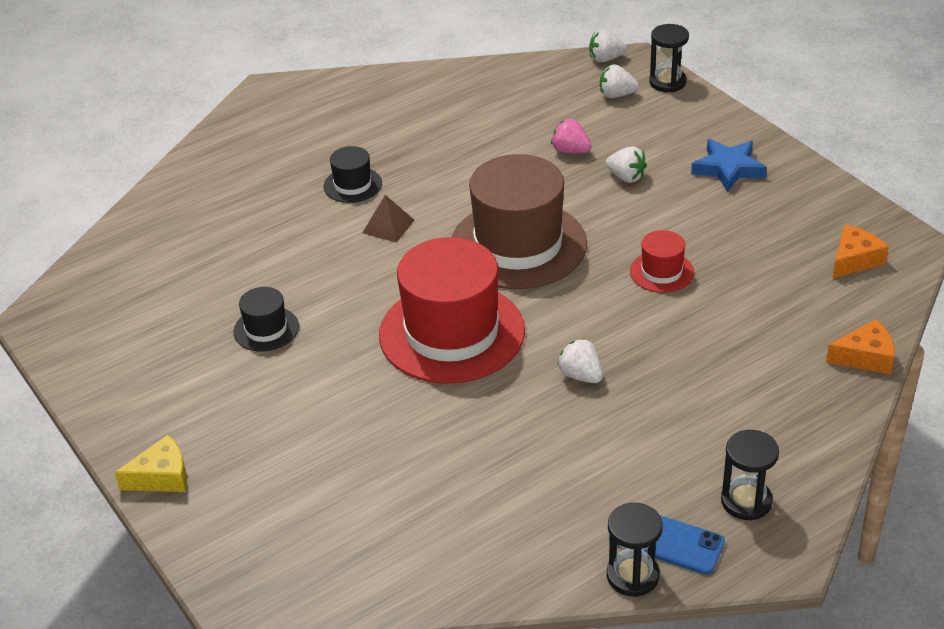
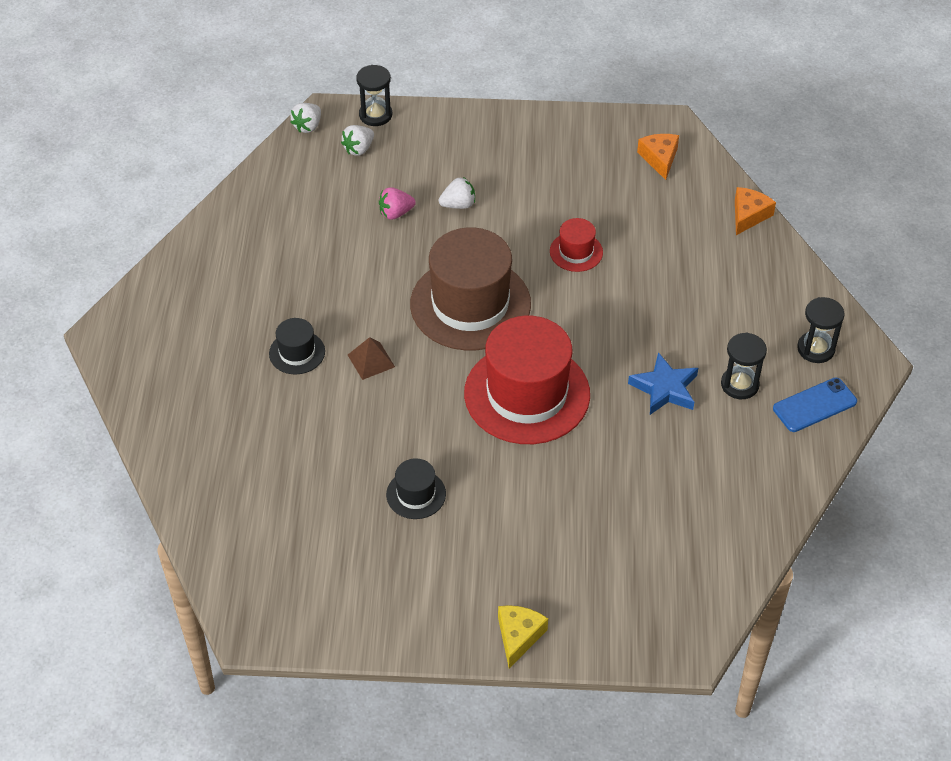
camera: 55 degrees left, 10 degrees up
(581, 375) = (635, 354): white strawberry -> none
(632, 576) = (828, 438): black hourglass -> black hourglass (739, 384)
(728, 169) = (507, 151): blue star -> blue star (665, 388)

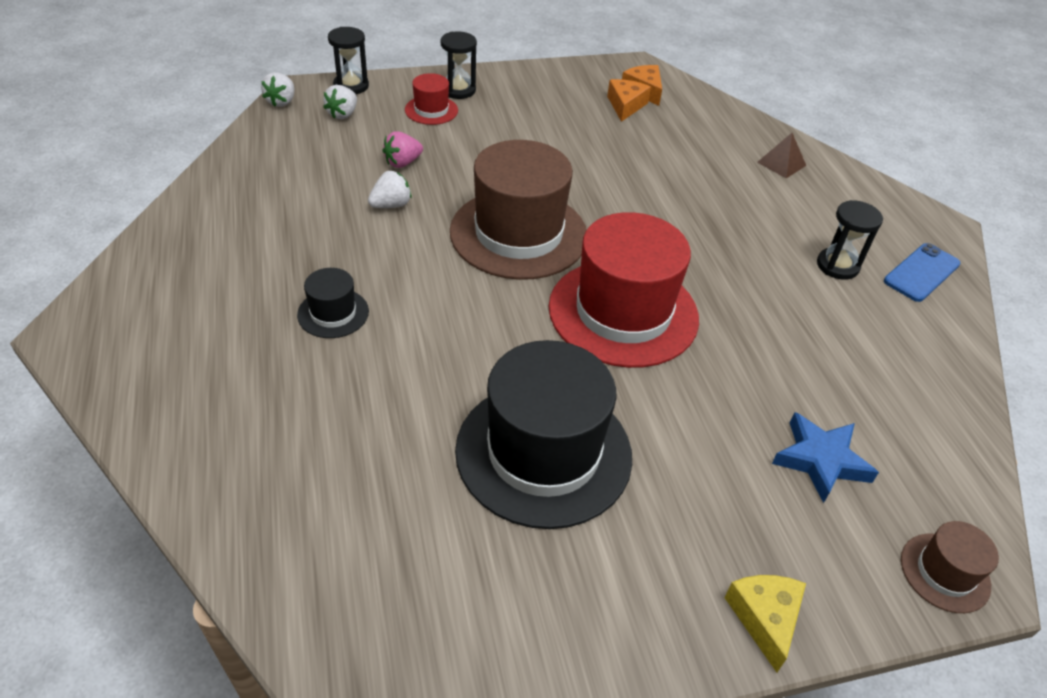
camera: 20 degrees left, 5 degrees down
(371, 361) = (427, 307): brown pyramid -> brown pyramid (781, 163)
(416, 494) = (543, 452): black hat -> black hat, size x2.21
(458, 205) = (466, 148): white strawberry -> white strawberry (391, 205)
(576, 252) = (606, 172): red hat -> red hat (431, 110)
(665, 388) = (766, 282): blue star -> blue star (821, 460)
(665, 638) = (945, 572): none -> brown hat
(748, 215) = (750, 123): orange cheese -> orange cheese (625, 105)
(815, 349) = (886, 222): black hourglass -> black hourglass (458, 90)

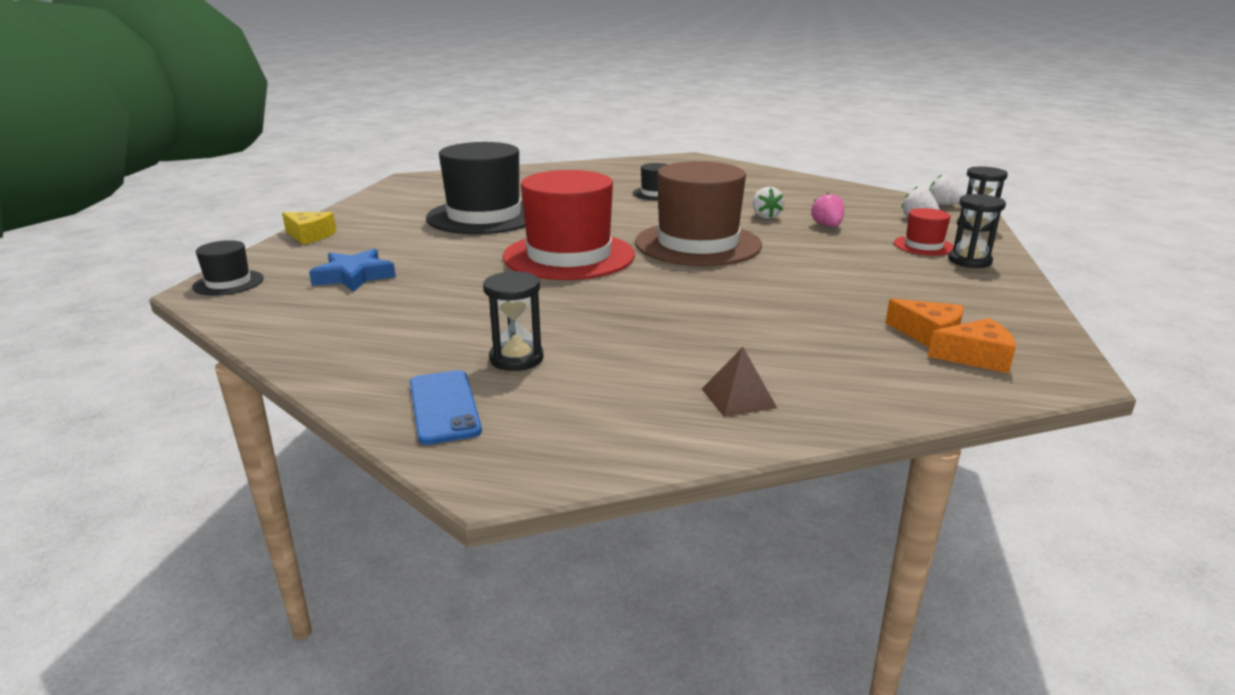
camera: 120 degrees right, 20 degrees down
(945, 572) = (228, 283): brown hat -> black hat

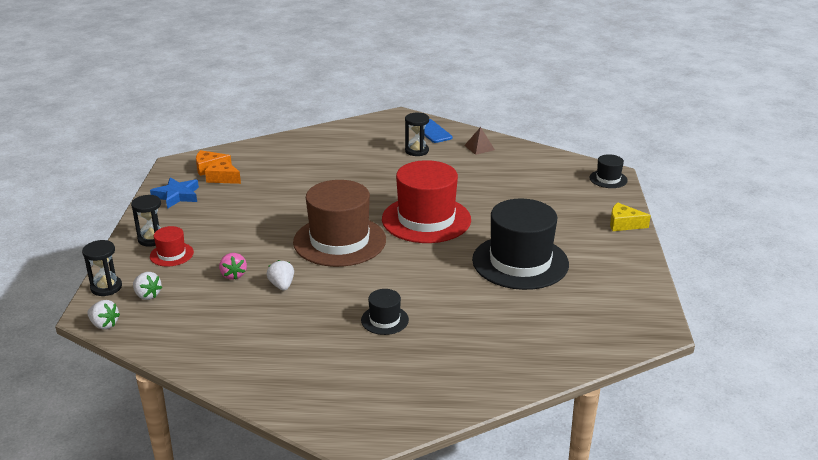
camera: 170 degrees right, 5 degrees up
(354, 276) = (544, 190): blue star -> blue star (177, 196)
(738, 398) = (320, 143): brown pyramid -> brown pyramid (479, 147)

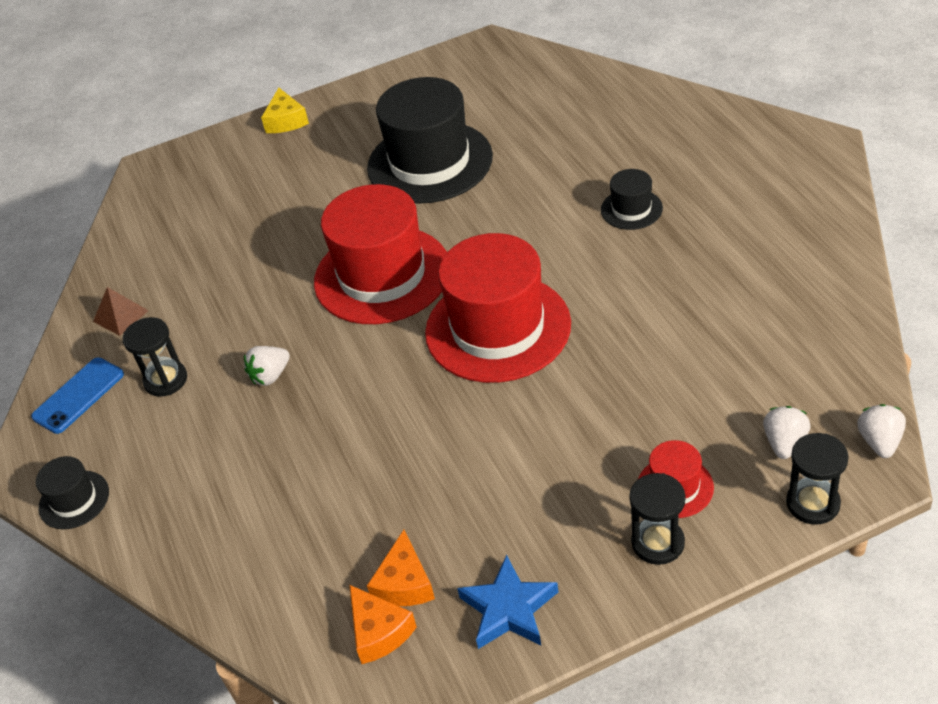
camera: 110 degrees left, 15 degrees up
(233, 275) = (662, 385): pink strawberry -> none
(282, 285) = (643, 325): white strawberry -> white strawberry (270, 376)
(339, 241) = (498, 328): brown hat -> red hat
(608, 179) = (168, 166): black hat -> black hat (74, 500)

